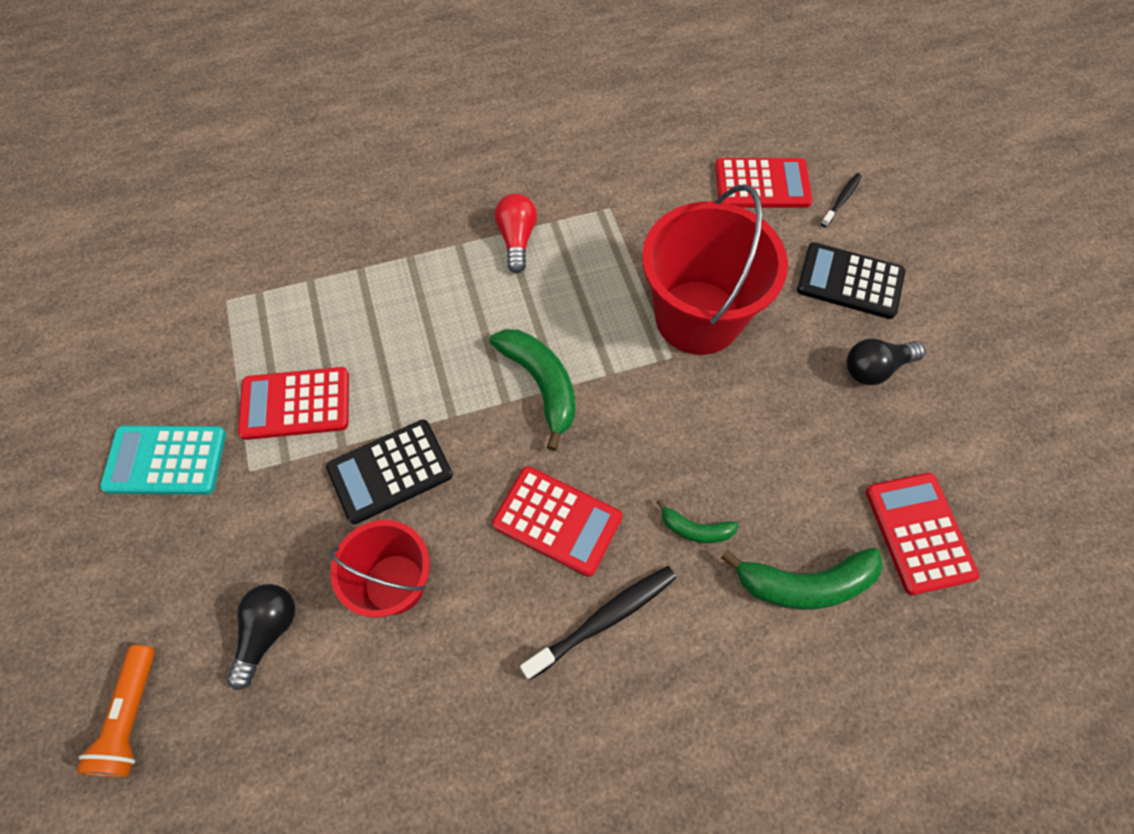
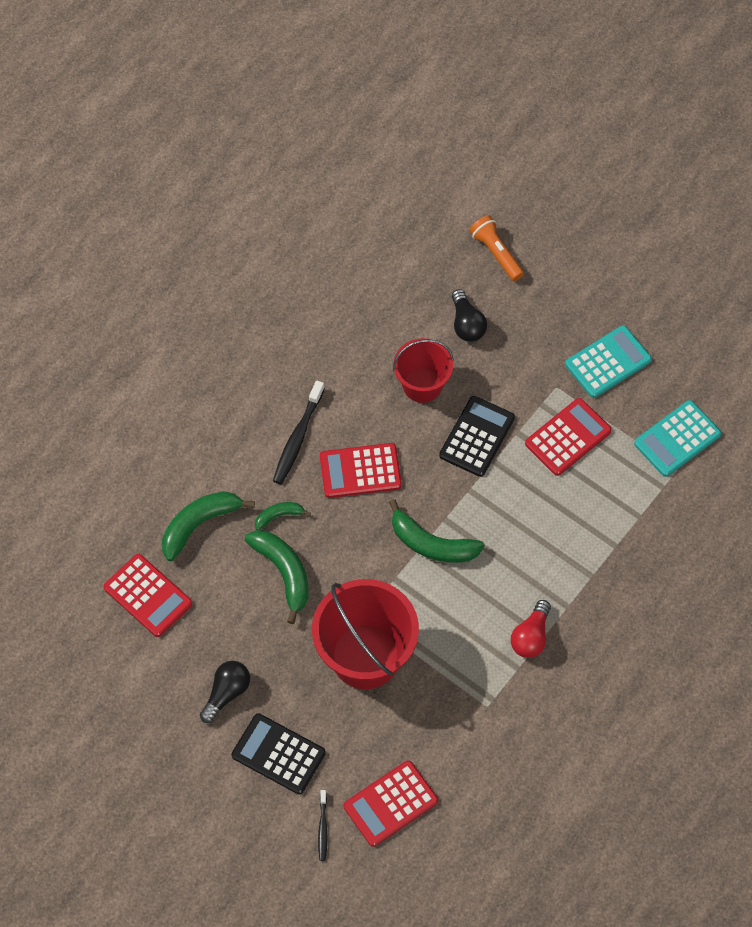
camera: 145 degrees right, 0 degrees up
(192, 329) = (677, 439): none -> turquoise calculator
(517, 239) = (531, 636): red light bulb -> red light bulb turned 60 degrees clockwise
(732, 457) = (284, 573): none -> green banana
(850, 281) = (278, 754): black calculator -> black calculator turned 135 degrees counterclockwise

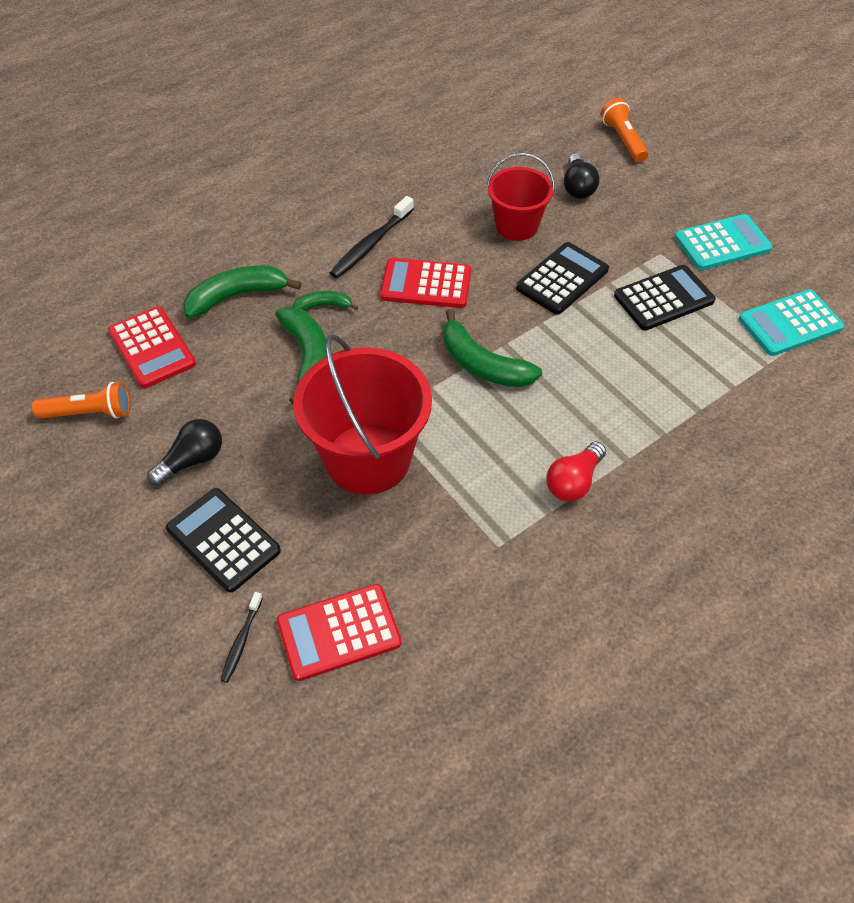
camera: 15 degrees right, 10 degrees down
(124, 671) = (89, 413): none -> orange flashlight
(568, 437) = (663, 298): red calculator -> black calculator

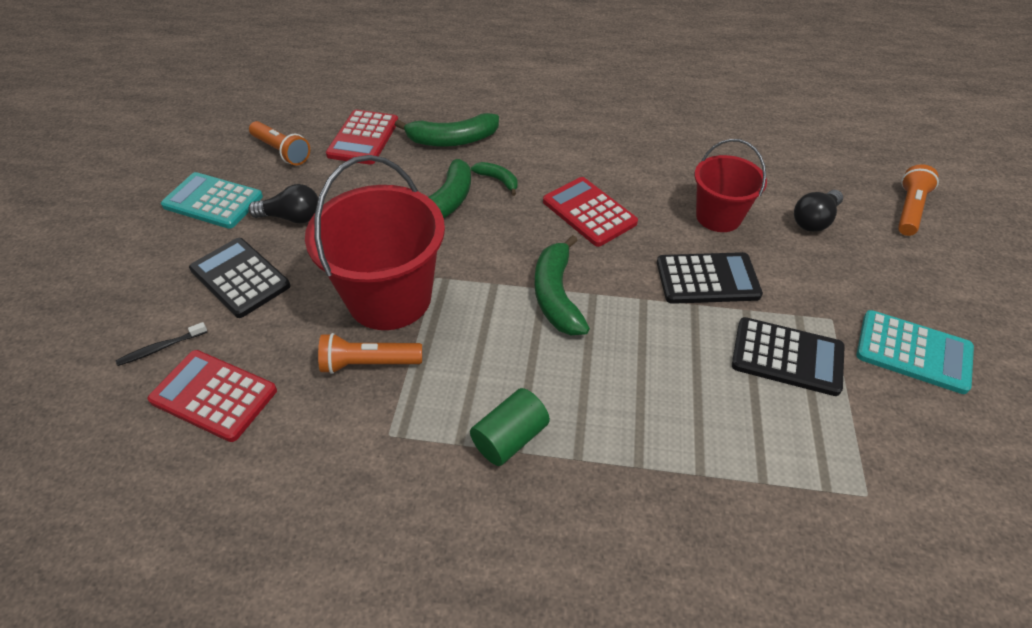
camera: 45 degrees right, 5 degrees down
(223, 540) = (240, 278): black calculator -> black calculator turned 45 degrees counterclockwise
(237, 296) = (452, 140): green banana -> green banana turned 150 degrees clockwise
(371, 244) = (584, 162): black toothbrush -> none
(419, 514) = (368, 363): none -> orange flashlight
(574, 482) = (510, 438): red light bulb -> green cylinder
(790, 324) = (905, 474): turquoise calculator -> turquoise calculator (213, 201)

